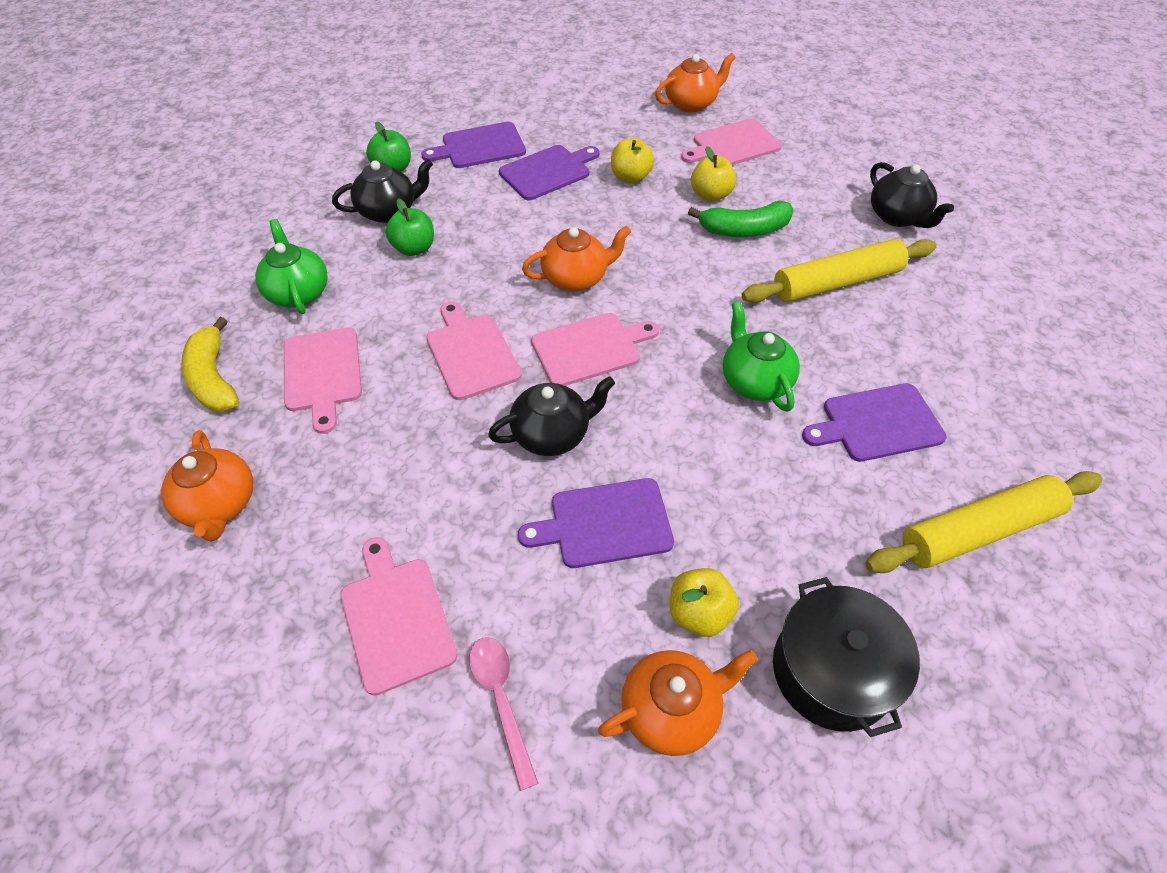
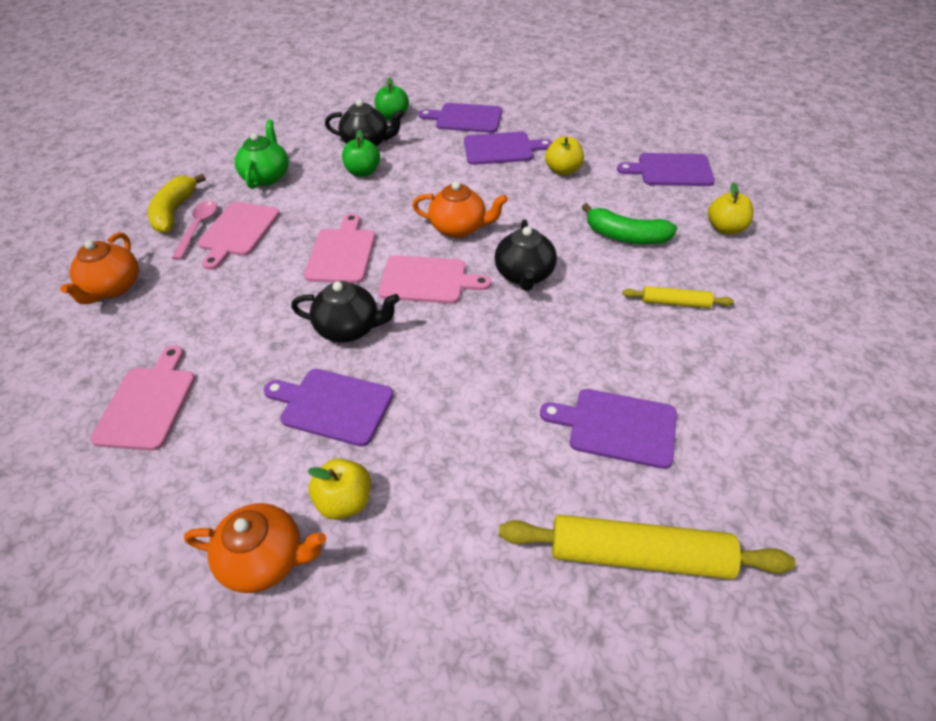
camera: 30 degrees right, 5 degrees down
(501, 700) = (163, 490): pink spoon -> pink spoon (198, 228)
(691, 103) = (660, 131): orange teapot -> none
(710, 195) = (619, 202): yellow apple -> yellow apple (725, 228)
(733, 145) = (671, 170): pink cutting board -> purple cutting board
(754, 381) = (536, 352): green teapot -> none
(832, 671) = (409, 599): black pot -> none
(836, 282) = (675, 303): yellow rolling pin -> yellow rolling pin, size x0.52
(897, 217) = (781, 270): black teapot -> black teapot (524, 275)

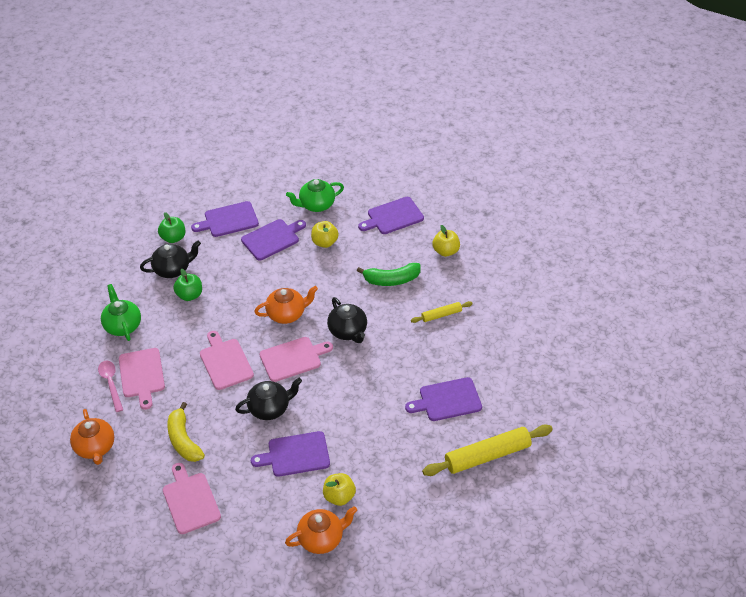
camera: 30 degrees left, 0 degrees up
(174, 212) = (81, 379): yellow banana -> yellow banana (184, 440)
(578, 133) = (316, 205): none -> green teapot

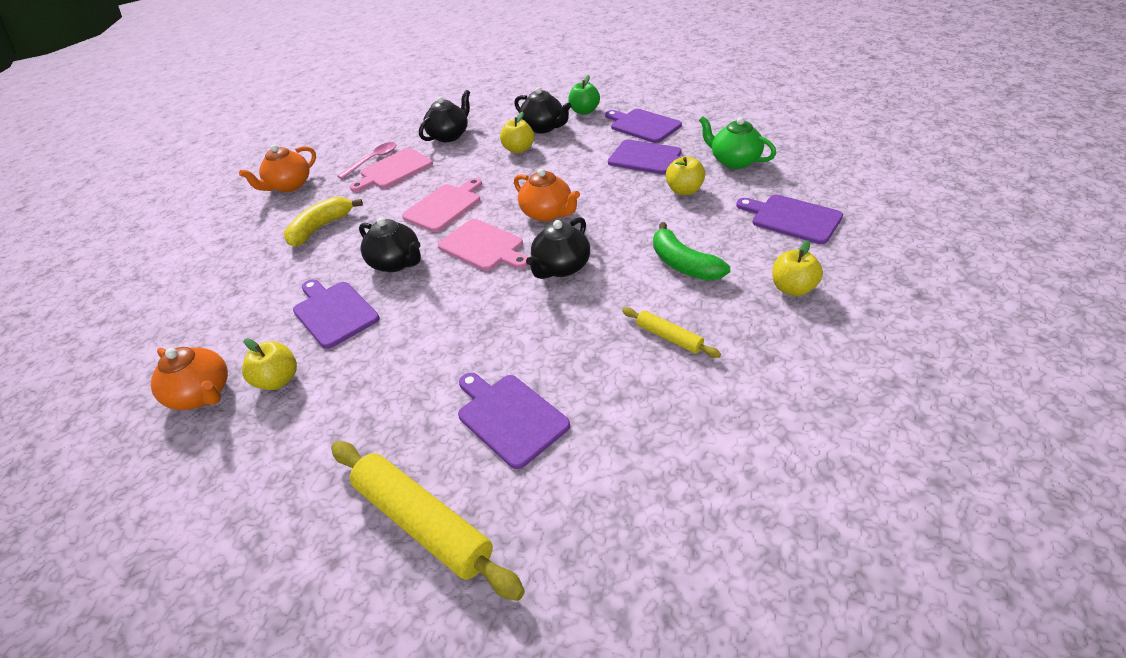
camera: 65 degrees right, 5 degrees down
(122, 325) = (449, 135): green teapot -> black teapot
(189, 295) = (519, 149): green apple -> yellow apple
(190, 500) = (238, 267): pink cutting board -> none

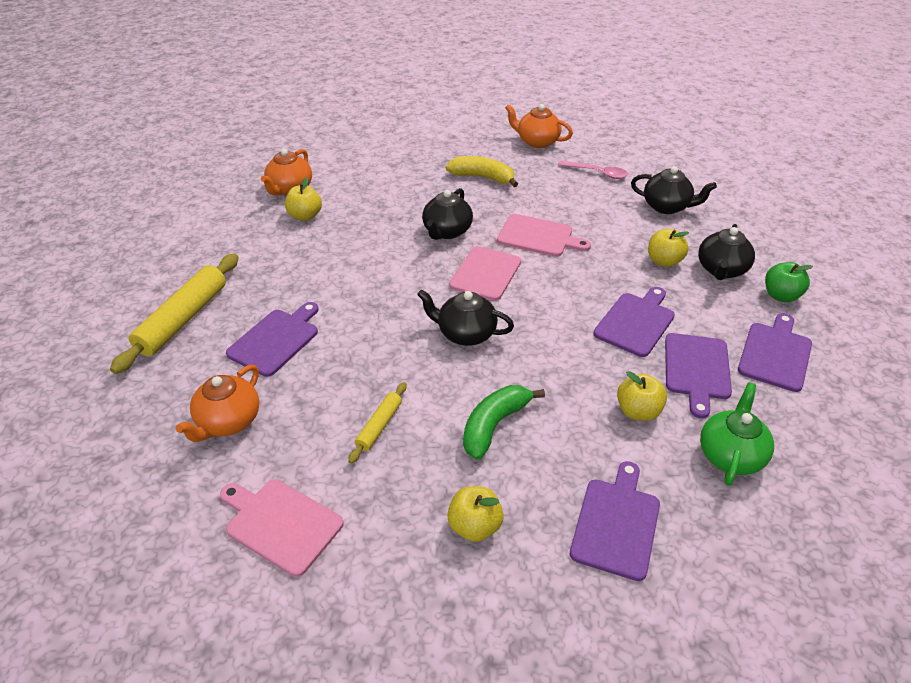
camera: 70 degrees right, 0 degrees up
(334, 312) = (379, 218): purple cutting board -> purple cutting board (636, 322)
(394, 170) = (586, 190): pink cutting board -> pink cutting board (281, 524)
(547, 213) = (551, 307): orange teapot -> orange teapot (228, 421)

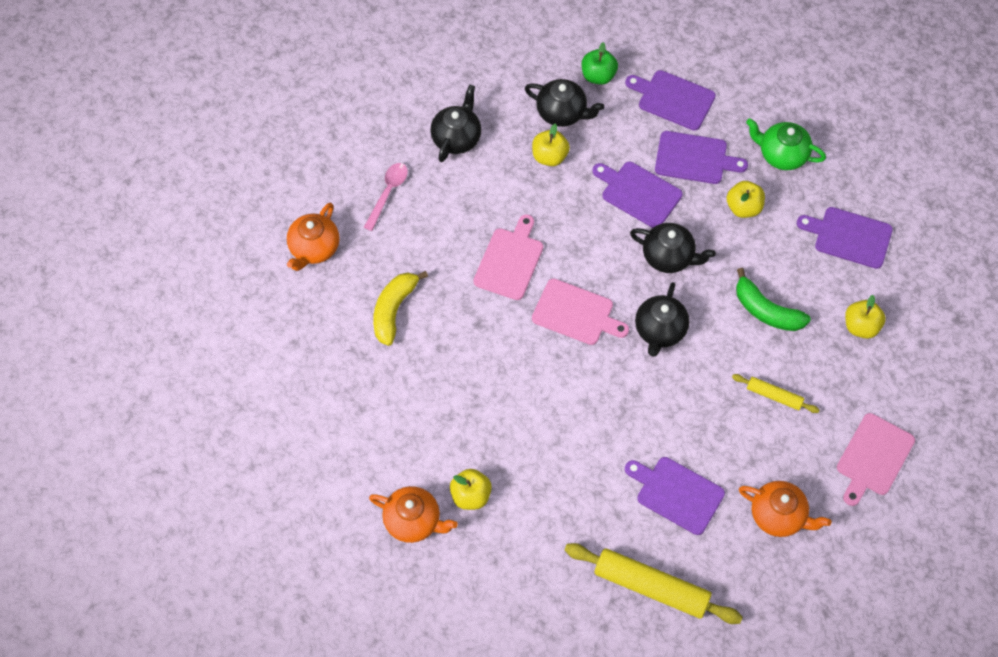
camera: 90 degrees left, 20 degrees up
(447, 231) = (501, 347): black teapot -> black teapot (669, 257)

